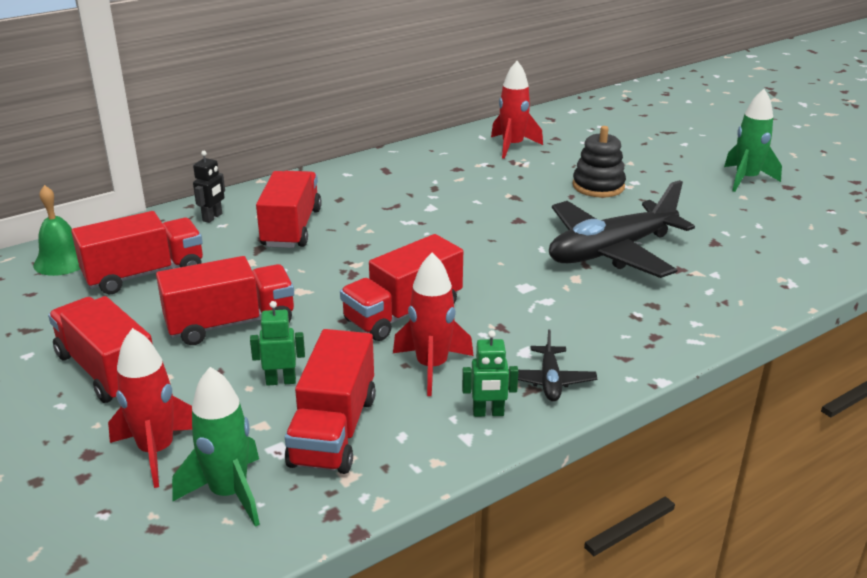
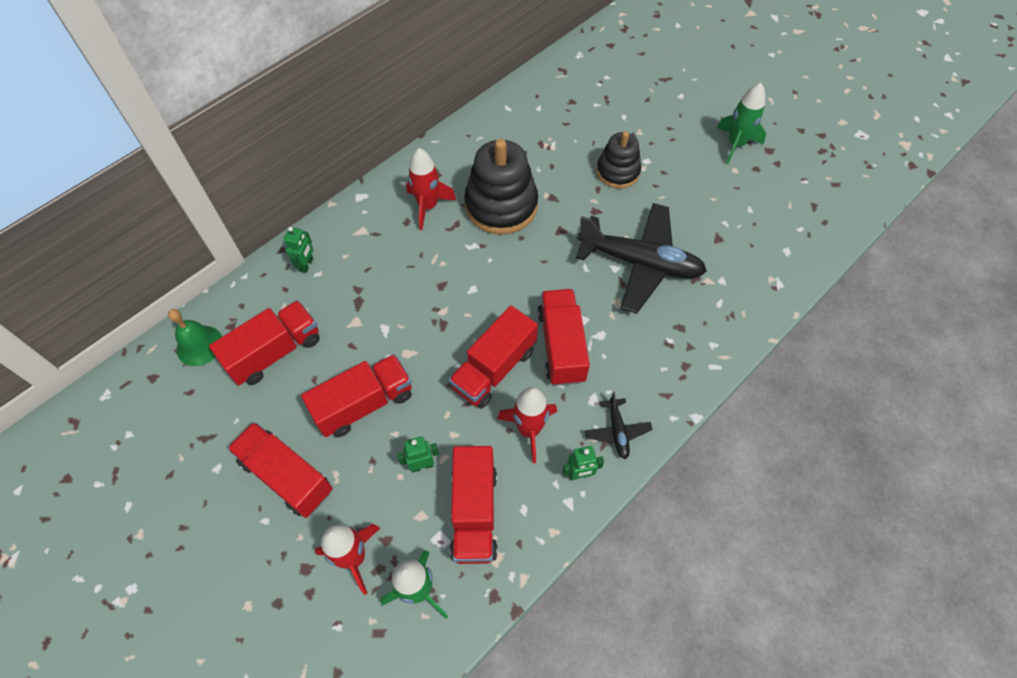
camera: 10 degrees left, 30 degrees up
(213, 217) = (306, 265): black robot -> green robot
(291, 228) = (377, 270): red truck -> red truck (561, 346)
(453, 197) = (501, 205): none -> black stacking toy
(512, 146) = (537, 120): red rocket -> red rocket (428, 206)
(611, 251) = (640, 263): black plane -> black plane turned 120 degrees counterclockwise

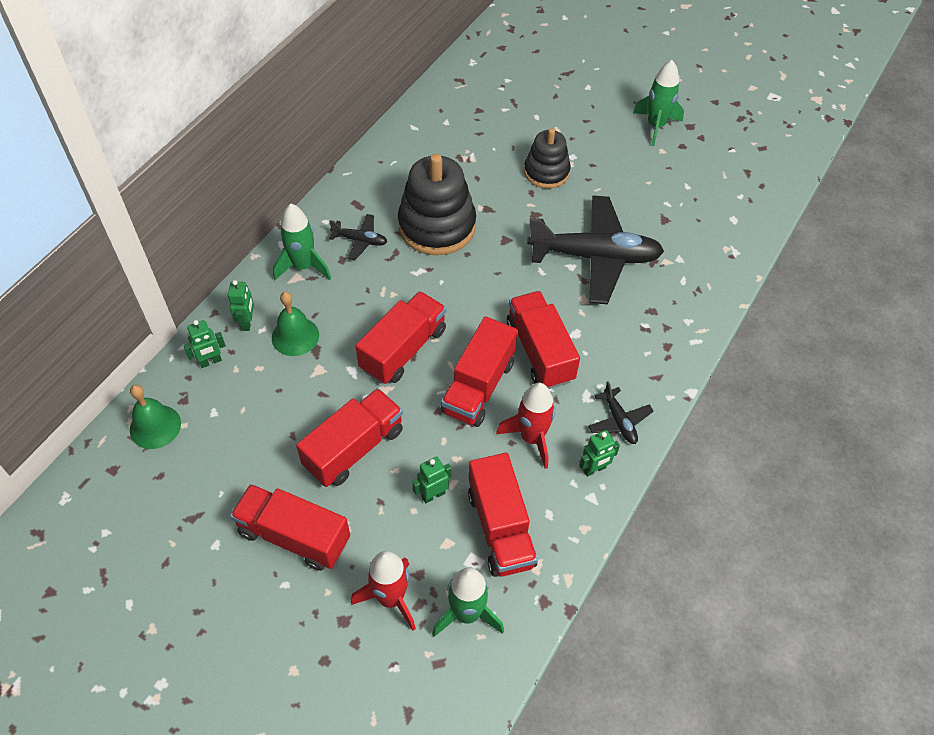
camera: 15 degrees left, 5 degrees down
(264, 295) = (210, 361): none -> green robot
(275, 352) = (241, 417): red truck -> red truck (403, 349)
(344, 286) = (295, 336): none -> green bell
(371, 222) = (303, 266): none -> green rocket
(428, 206) = (360, 240): red rocket -> black plane

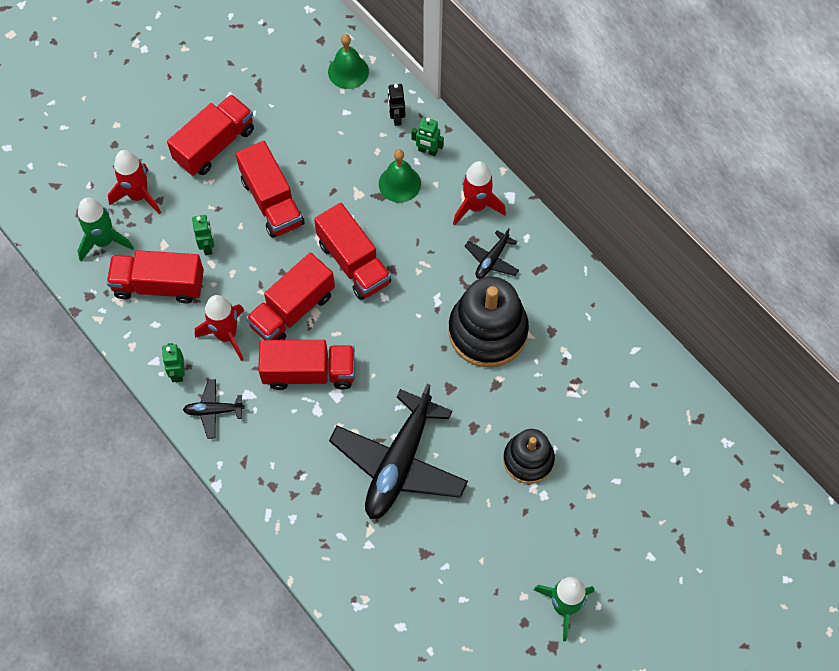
camera: 110 degrees right, 10 degrees up
(210, 361) = (396, 118): green robot -> black robot
(303, 266) = (476, 206): green rocket -> red rocket
(478, 387) = (292, 310): red truck -> red truck turned 90 degrees counterclockwise

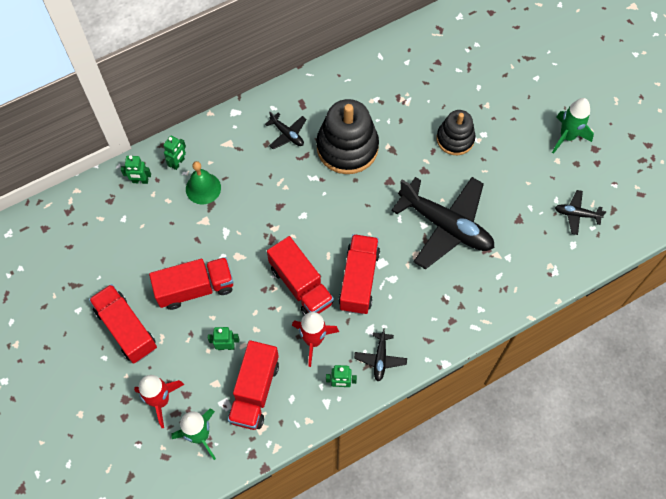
camera: 80 degrees left, 0 degrees up
(348, 71) = (83, 211): green bell -> none
(354, 263) = (268, 233): red truck -> none
(396, 118) = (140, 181): black robot -> green robot
(446, 628) = (576, 214): none -> black plane
(476, 206) = (237, 137): red rocket -> none

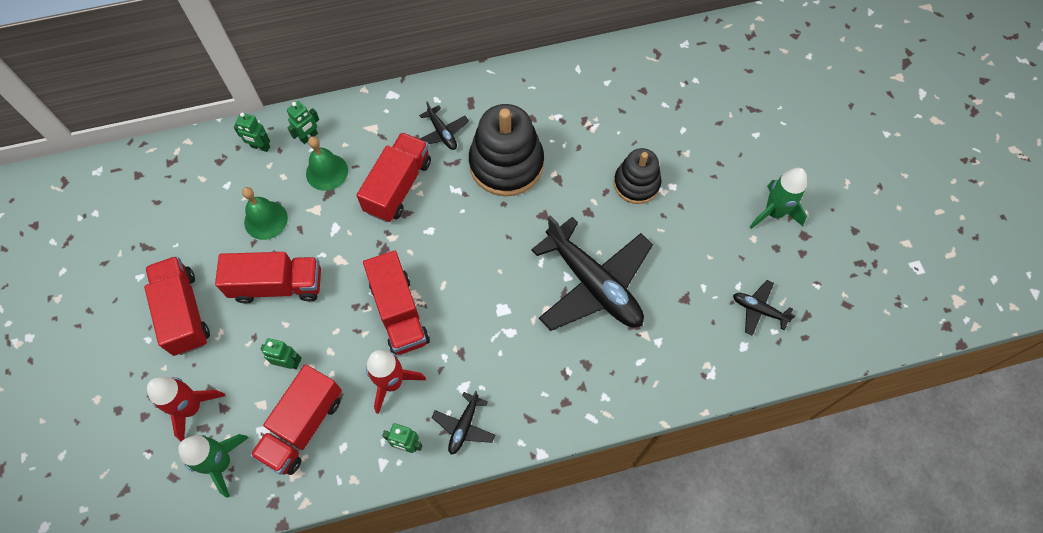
camera: 15 degrees right, 0 degrees up
(166, 239) = (266, 220): none -> green bell
(359, 280) = (469, 323): red truck -> red truck (398, 186)

